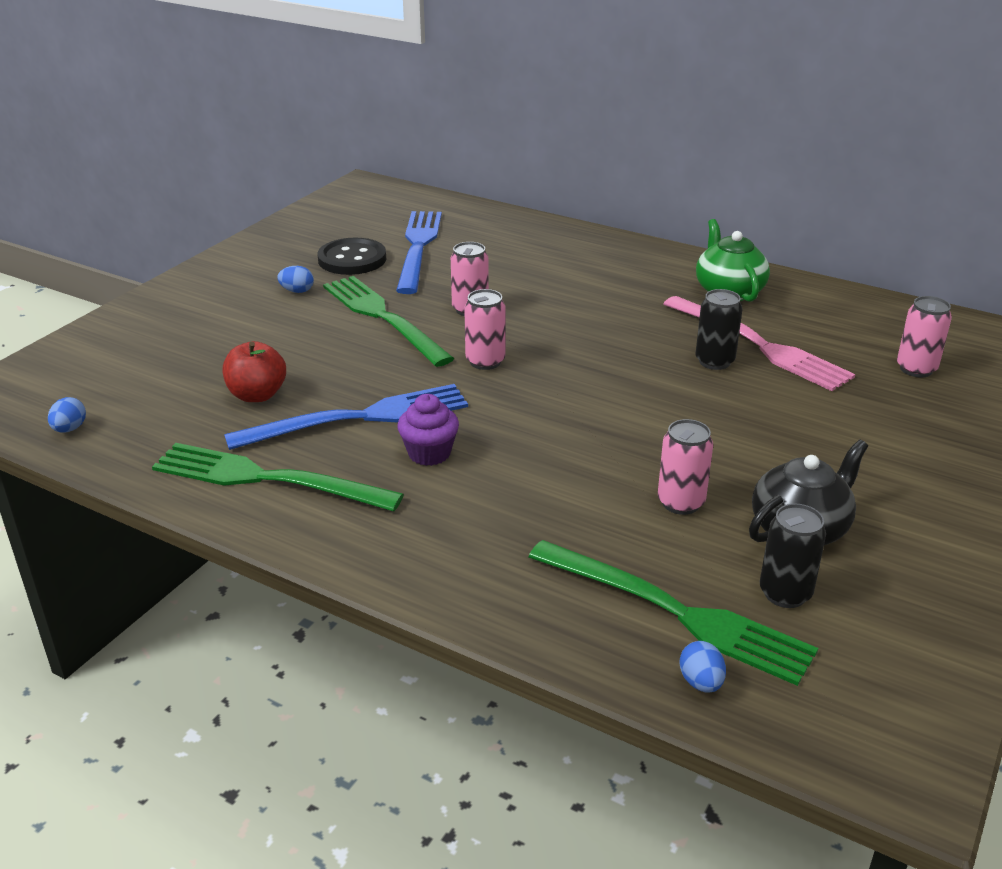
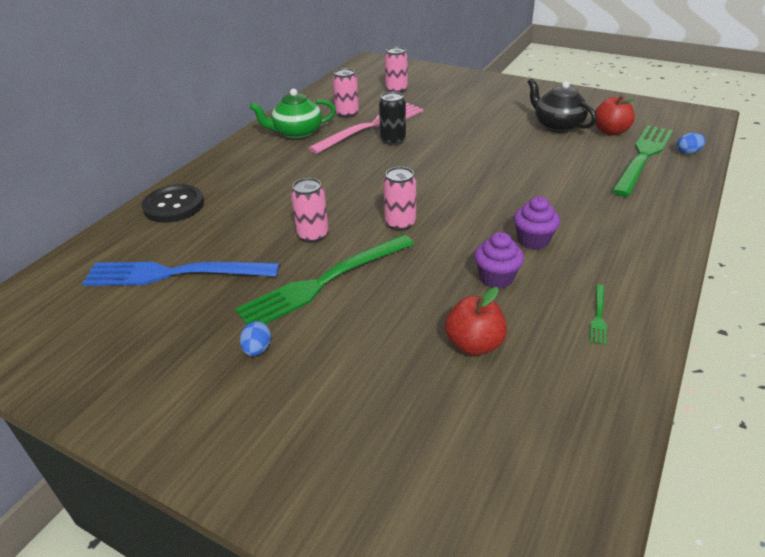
camera: 90 degrees left, 5 degrees up
(70, 429) = (576, 487): blue egg -> none
(267, 479) = (598, 316): green fork -> green fork, size x0.40
(352, 259) = (187, 317): black button -> black button (174, 206)
(359, 418) = (496, 278): blue fork -> purple cupcake
(681, 503) = (549, 154): pink can -> pink can (347, 114)
(785, 593) = (610, 131): black can -> red apple

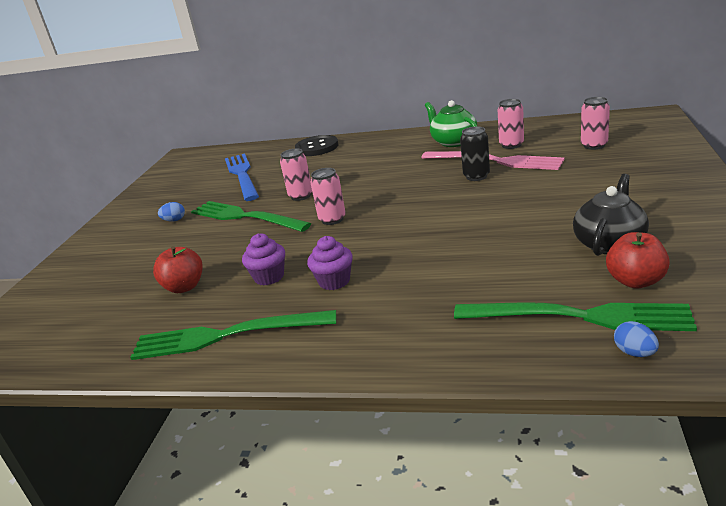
camera: 75 degrees right, 10 degrees down
(598, 316) = (226, 335): green fork -> green fork, size x2.49

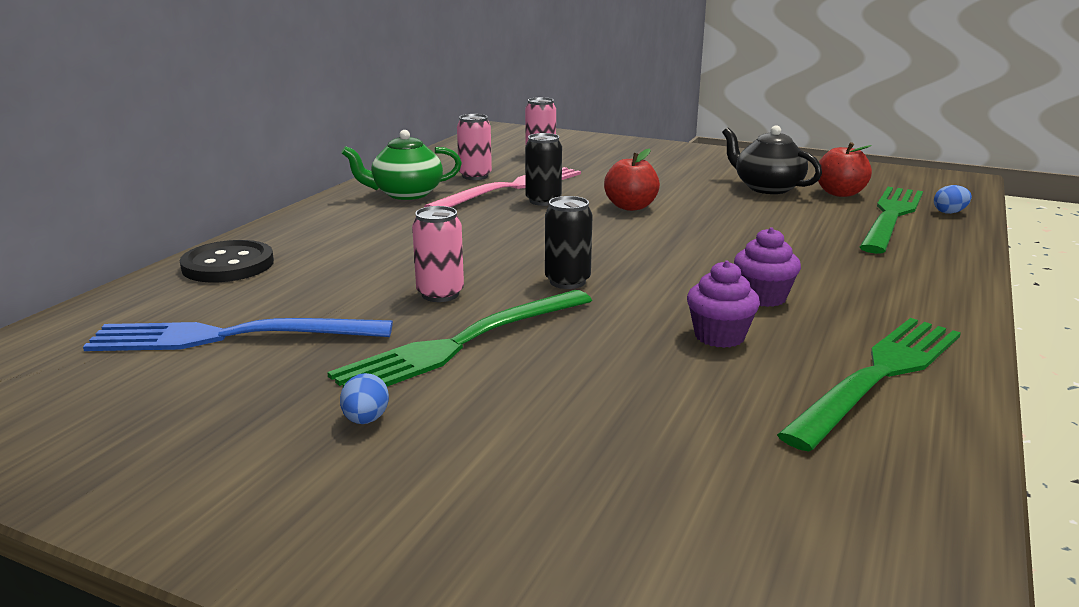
camera: 80 degrees left, 5 degrees down
(184, 287) = (702, 409): red apple -> red apple (630, 207)
(226, 335) = (879, 375): green fork -> green fork turned 150 degrees counterclockwise
(332, 219) = (567, 281): pink can -> black can

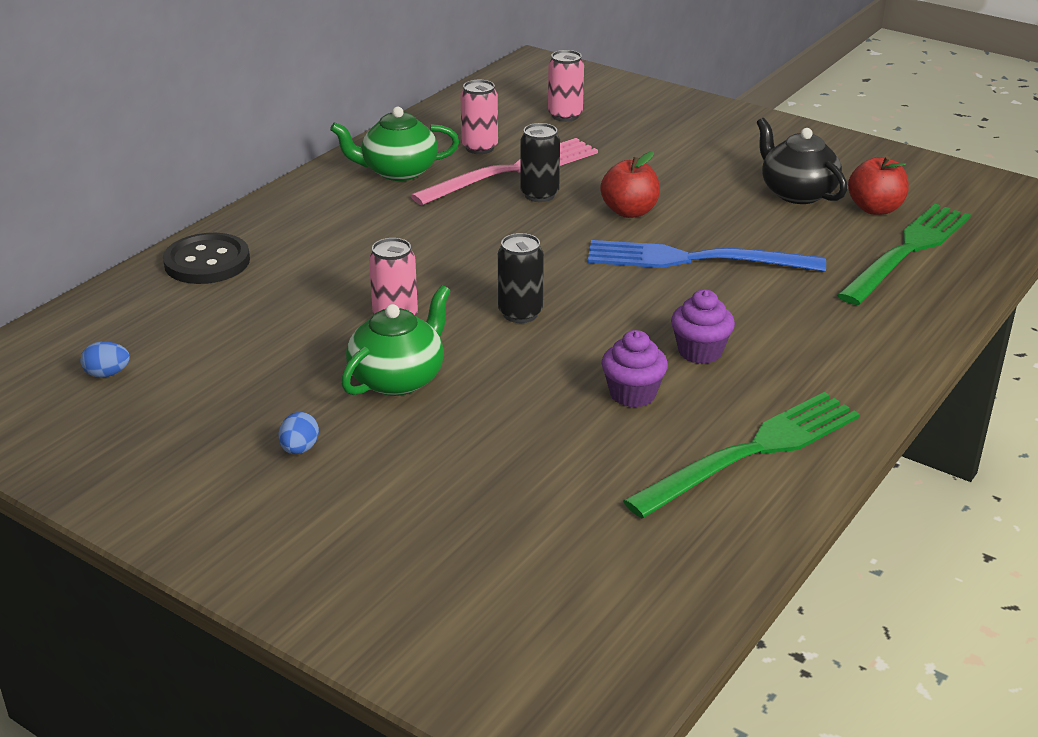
camera: 10 degrees right, 10 degrees up
(230, 336) = (201, 350): blue fork -> blue fork (694, 259)
(462, 343) = (398, 379): green fork -> green teapot
(949, 212) = (979, 250): blue egg -> blue egg (107, 374)

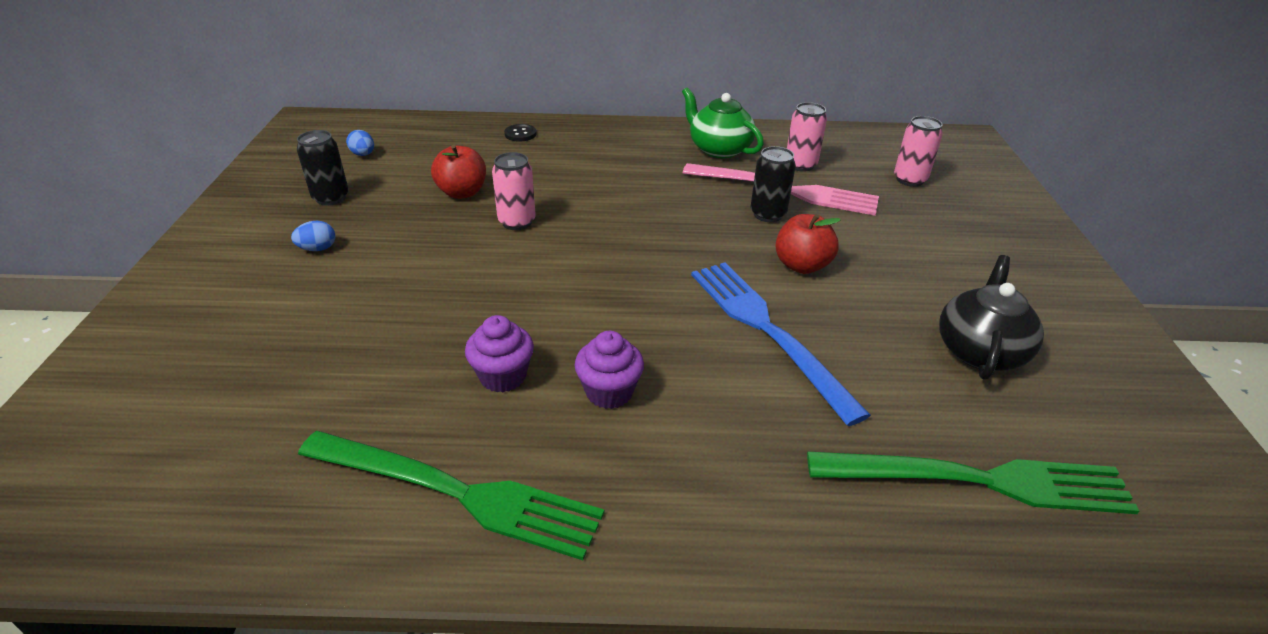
camera: 55 degrees right, 5 degrees up
(207, 262) = (520, 134): black button -> black button, size x0.51
(398, 379) = (436, 253): green teapot -> none
(520, 313) = (577, 271): black can -> black can (331, 198)
(875, 209) = (1033, 420): red apple -> red apple (462, 193)

